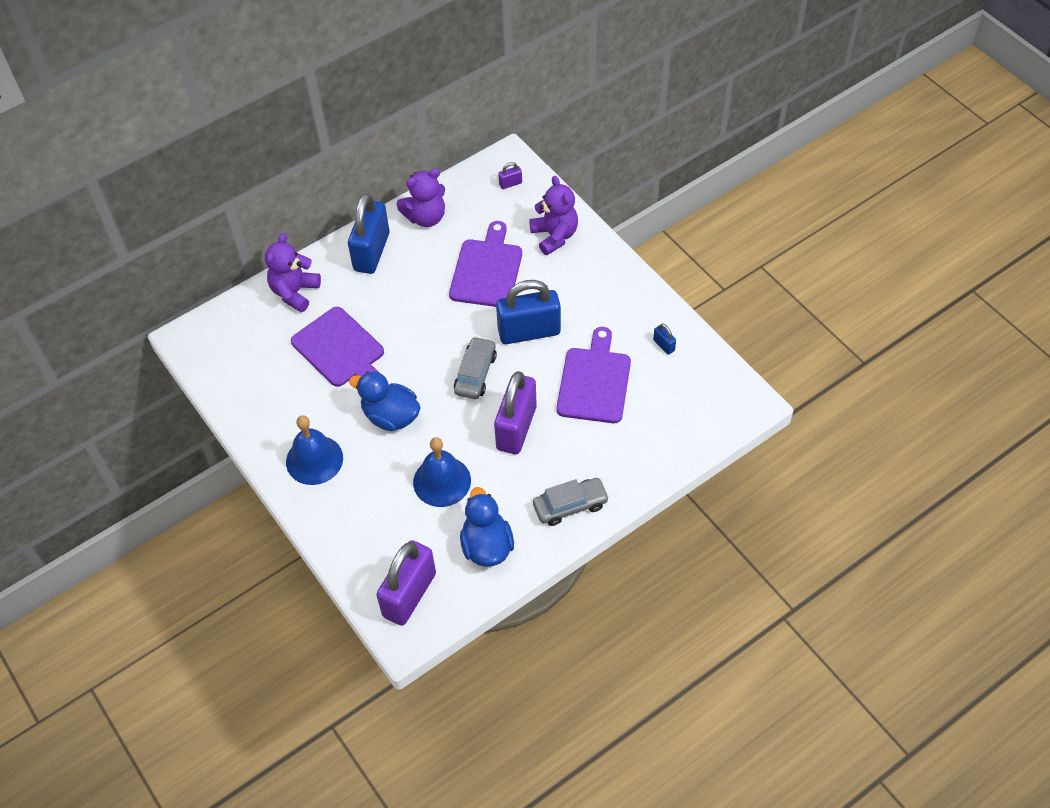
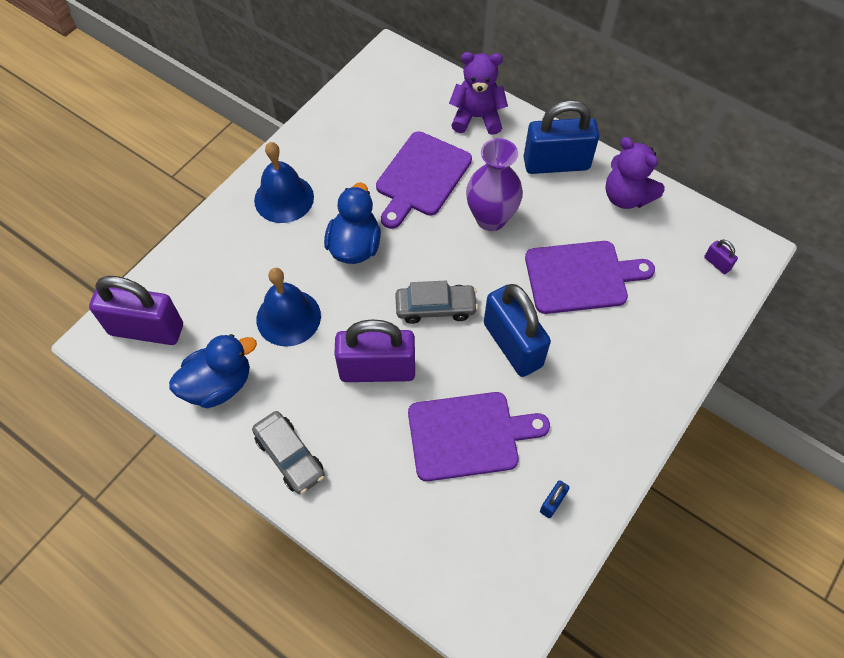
camera: 70 degrees right, 5 degrees up
(406, 312) = (491, 218): none -> purple vase
(554, 236) = (663, 332): purple teddy bear -> none

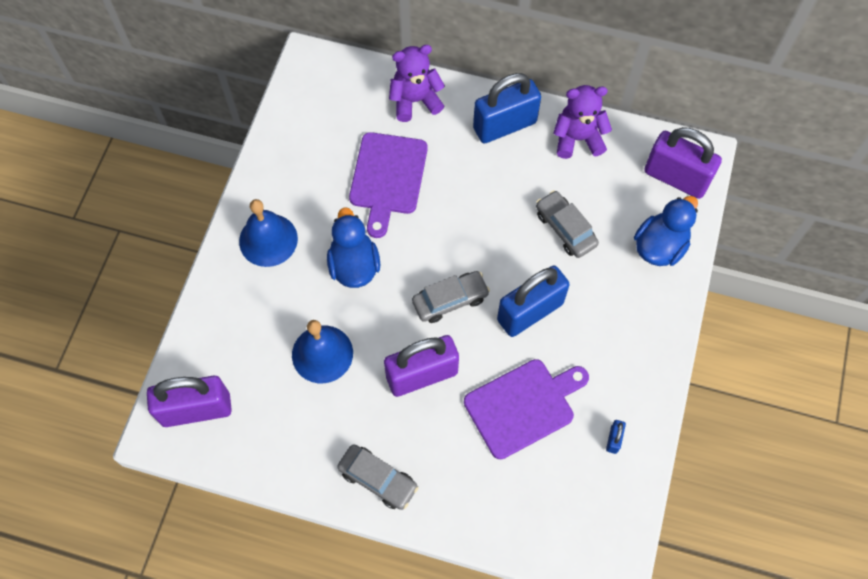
camera: 20 degrees left, 5 degrees up
(219, 384) = (286, 438): blue duck -> blue duck (660, 246)
(491, 218) = (466, 198): purple vase -> none
(512, 345) = (530, 312): blue padlock -> blue padlock turned 75 degrees counterclockwise
(581, 277) = (565, 229): purple cutting board -> grey car
(626, 197) = (578, 139): purple teddy bear -> purple teddy bear turned 150 degrees clockwise
(717, 263) = (676, 178): purple padlock -> purple padlock, size x2.49

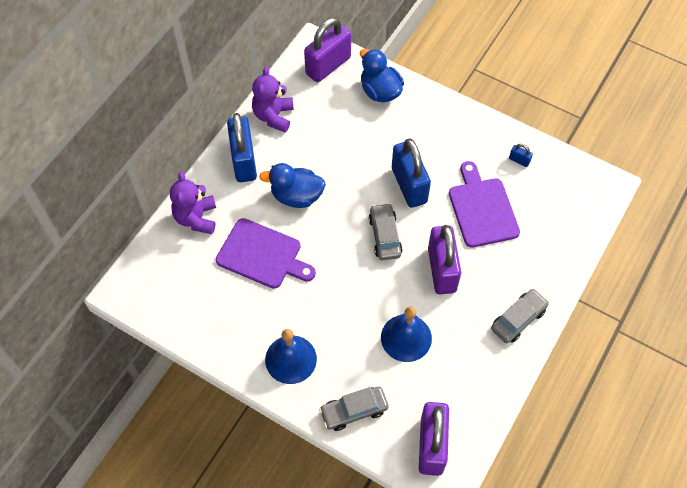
camera: 75 degrees left, 5 degrees down
(354, 265) = (335, 297): blue duck -> blue duck (296, 196)
(565, 229) = (347, 145): grey car -> grey car (354, 411)

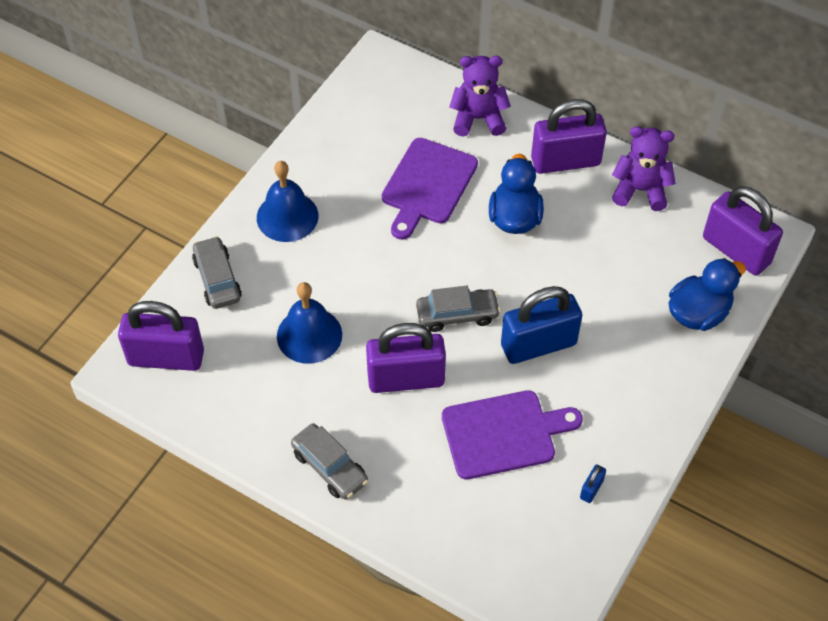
camera: 90 degrees right, 5 degrees down
(244, 161) = (565, 161): blue padlock -> purple padlock

